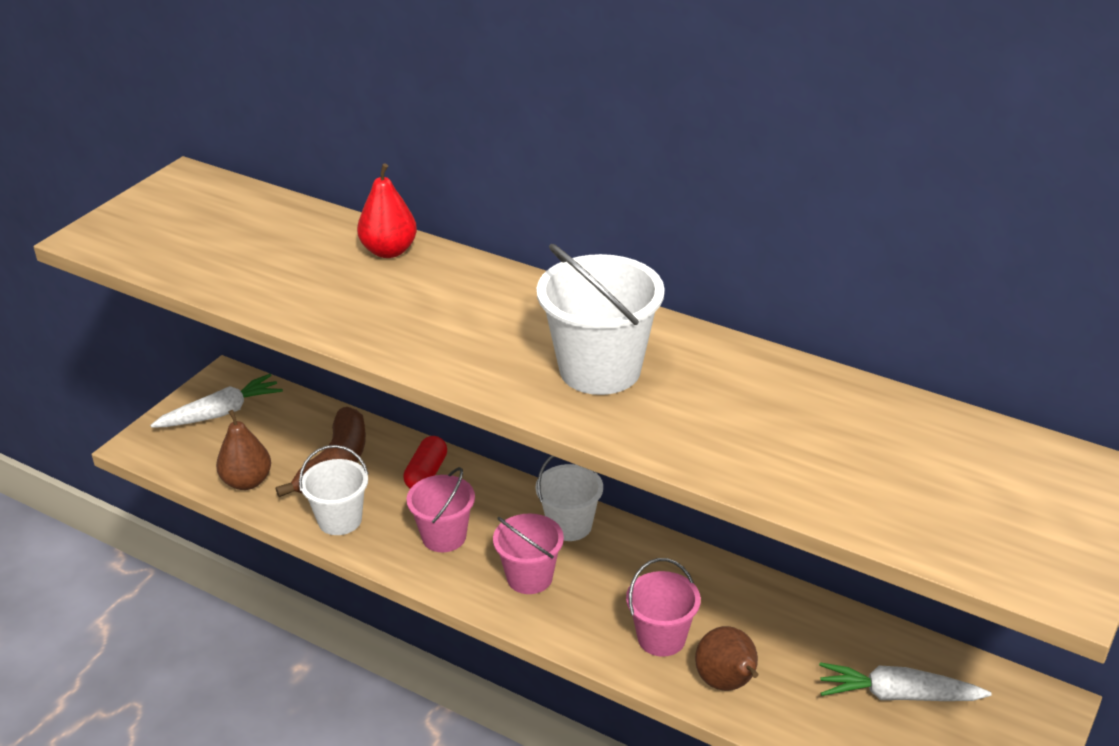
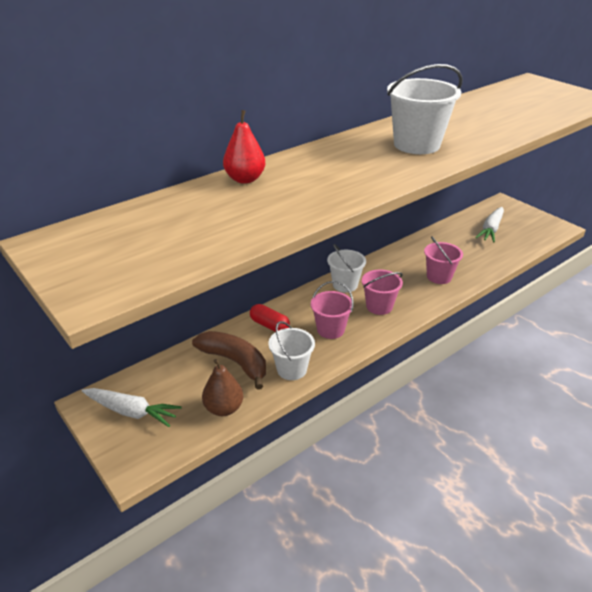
camera: 70 degrees left, 0 degrees up
(221, 413) = (131, 411): white carrot -> white carrot turned 120 degrees clockwise
(727, 683) = (474, 266): brown pear -> none

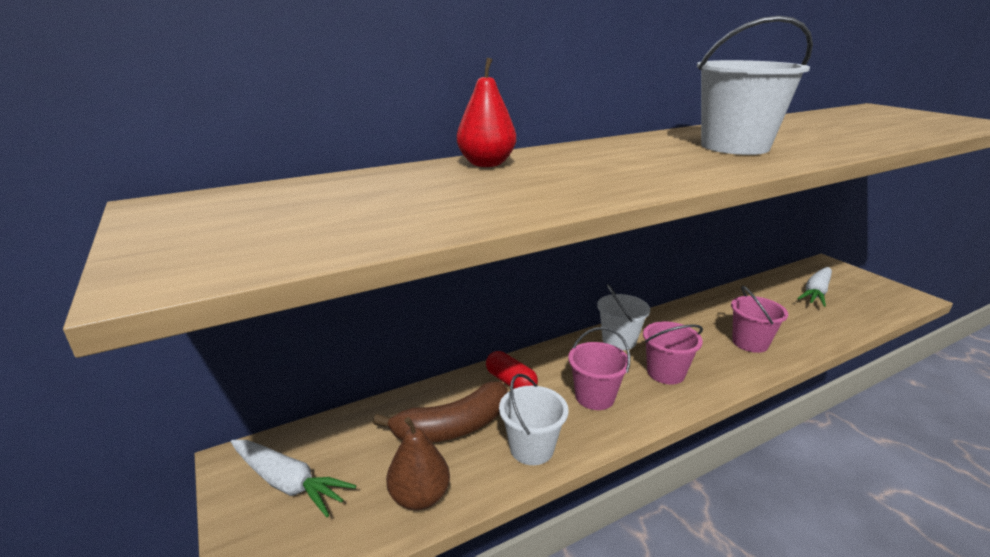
camera: 10 degrees right, 10 degrees down
(235, 362) = (453, 427): brown banana -> brown banana turned 105 degrees clockwise

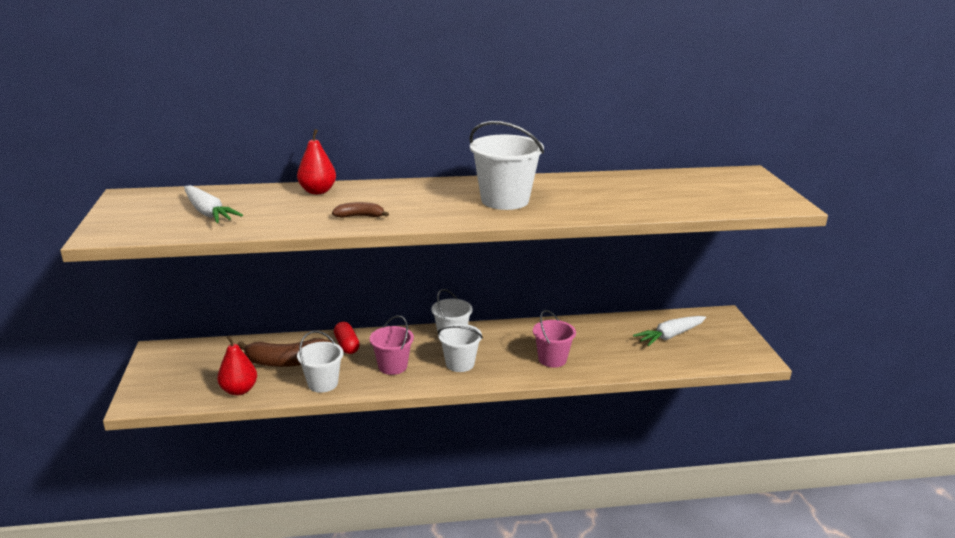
camera: 20 degrees right, 0 degrees up
(288, 482) = (176, 366): white carrot -> white carrot (208, 212)
(420, 497) = (239, 390): brown pear -> red pear
(603, 182) = (360, 216): none -> brown banana
(665, 373) = (460, 364): pink bucket -> white bucket

